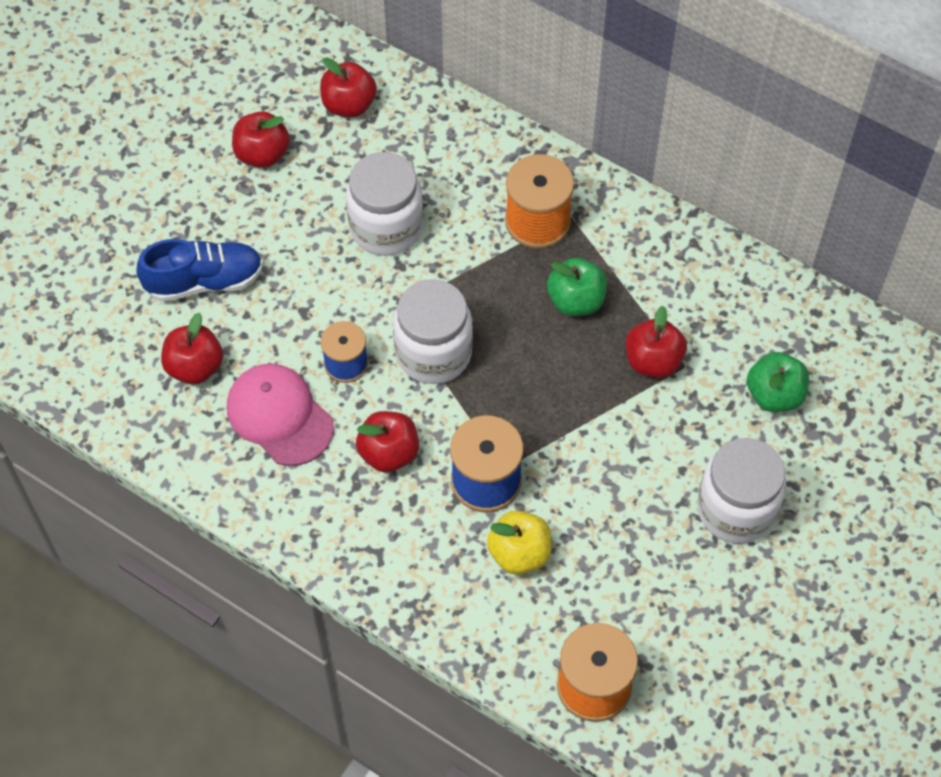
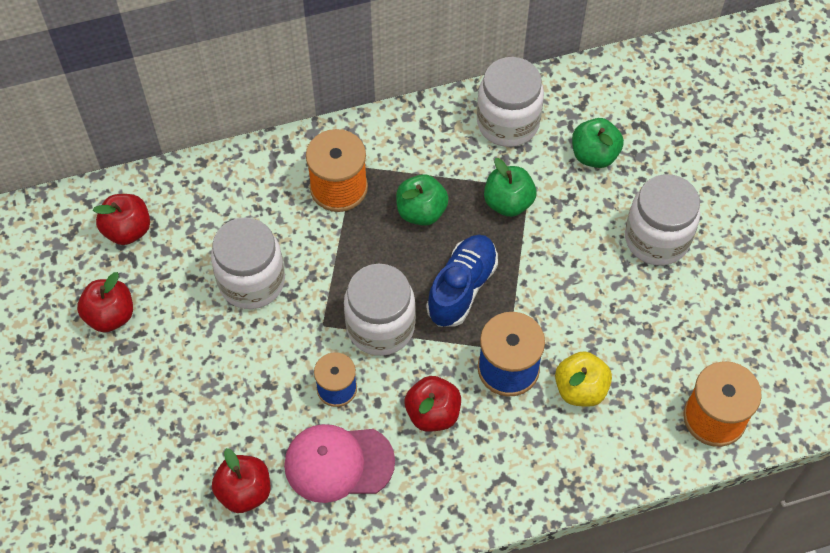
camera: 50 degrees left, 0 degrees up
(204, 281) = (178, 432): blue shoe -> blue shoe (462, 288)
(653, 361) = (508, 202): red apple -> green apple
(736, 301) = (508, 123): none -> white jar

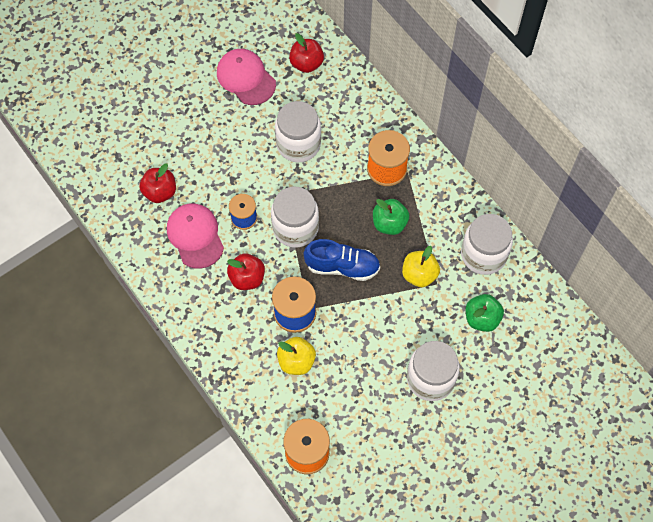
camera: 70 degrees right, 5 degrees up
(110, 315) = (246, 78): red apple -> pink cap
(508, 202) = (419, 274): green apple -> yellow apple

